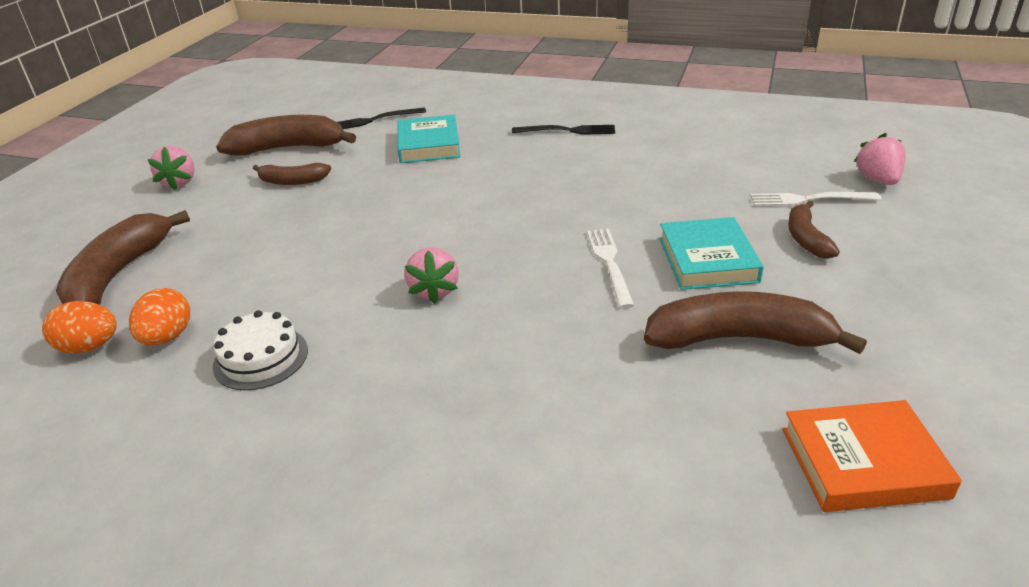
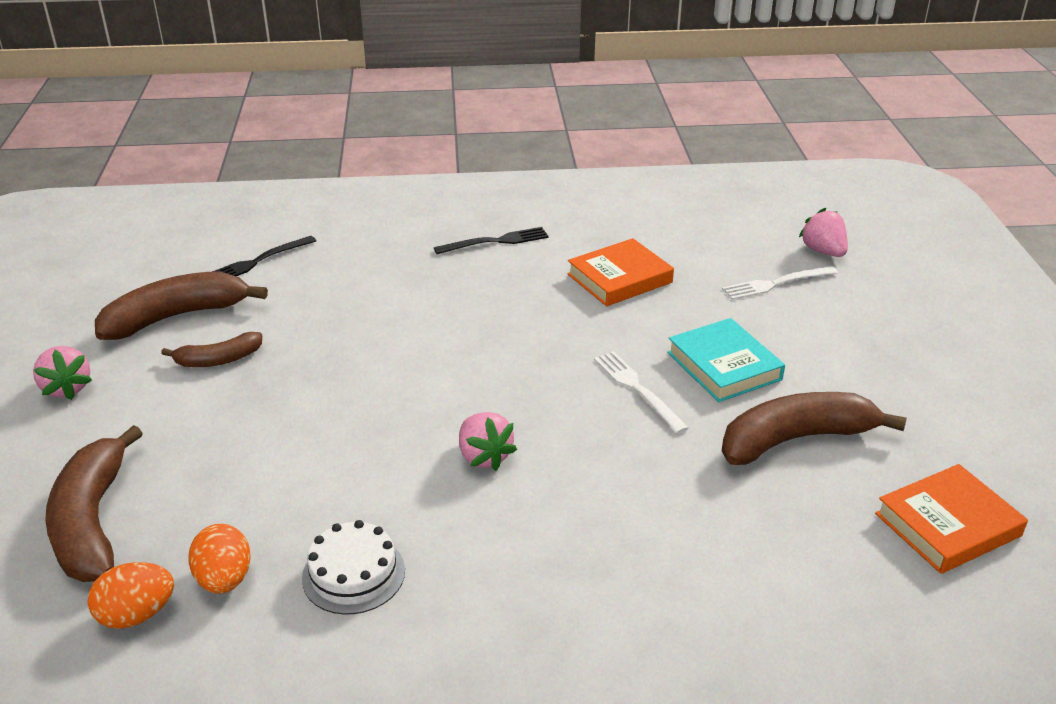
camera: 25 degrees left, 0 degrees up
(429, 145) = (350, 284): turquoise book -> none
(656, 173) = (619, 278): none -> orange book
(806, 238) = (796, 326): brown banana -> none

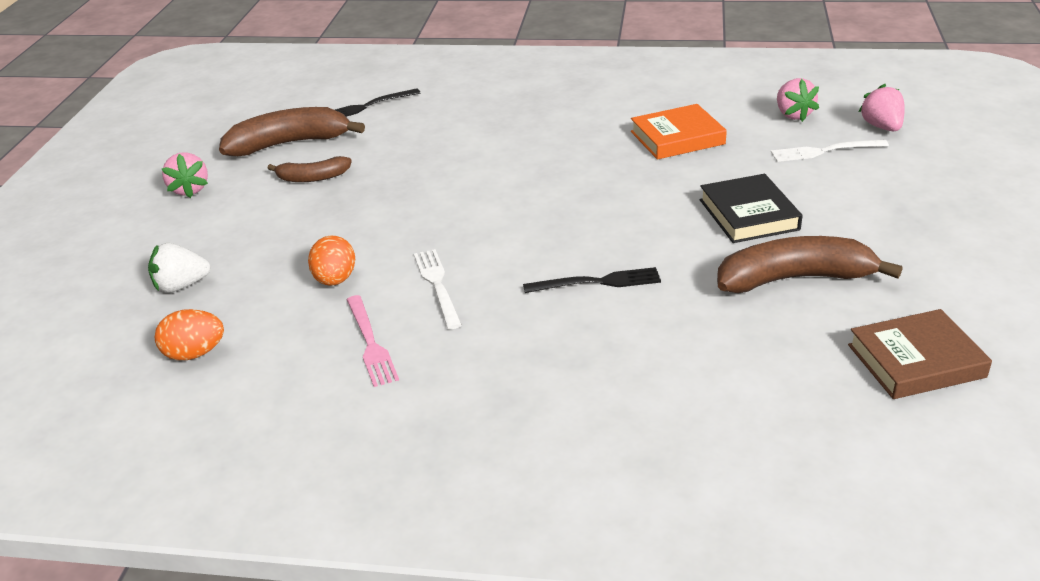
camera: 15 degrees right, 0 degrees up
(92, 522) = (181, 286): brown banana -> white strawberry
(224, 579) = (268, 336): orange egg -> orange egg (335, 280)
(353, 574) = (370, 343): white cake -> pink fork
(484, 456) = (507, 267): pink strawberry -> pink strawberry (793, 115)
(496, 241) = (575, 102): black fork -> black fork (598, 282)
(637, 389) = (661, 226): white fork -> white fork (437, 285)
(724, 366) = (748, 215): turquoise book -> black book
(947, 525) = (916, 361): orange book -> brown book

